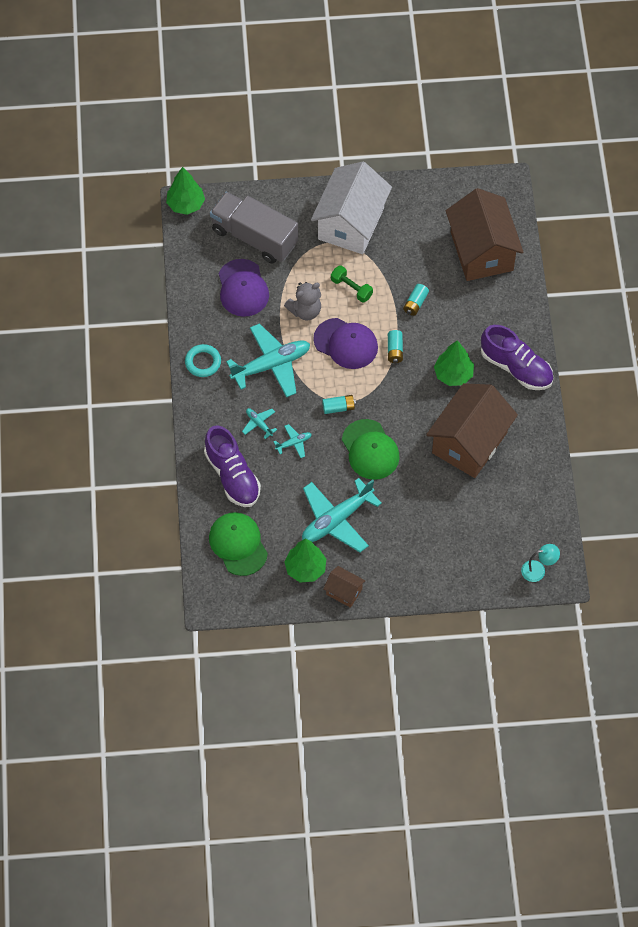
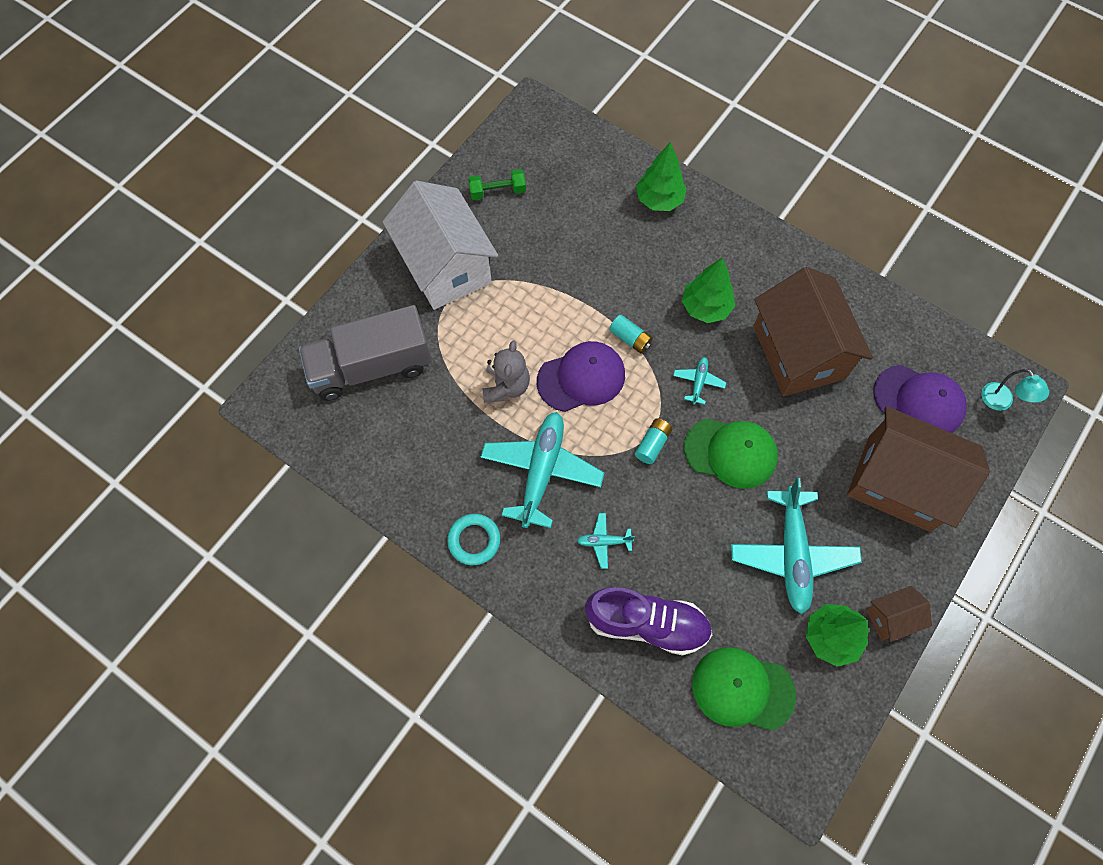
camera: 50 degrees left, 5 degrees up
(186, 204) = (264, 403): green tree -> green tree (659, 200)
(243, 288) = (421, 426): purple cap -> purple cap (919, 401)
(293, 443) = (659, 524): turquoise plane -> turquoise plane (698, 382)
(351, 288) = (520, 323): green dumbbell -> green dumbbell (497, 191)
(415, 303) = (592, 279): turquoise battery -> none
(482, 251) = (587, 180): brown house -> brown house (898, 483)
(516, 367) = (745, 248): purple shoe -> none
(538, 570) = (1001, 402): turquoise lamp -> turquoise lamp turned 120 degrees clockwise

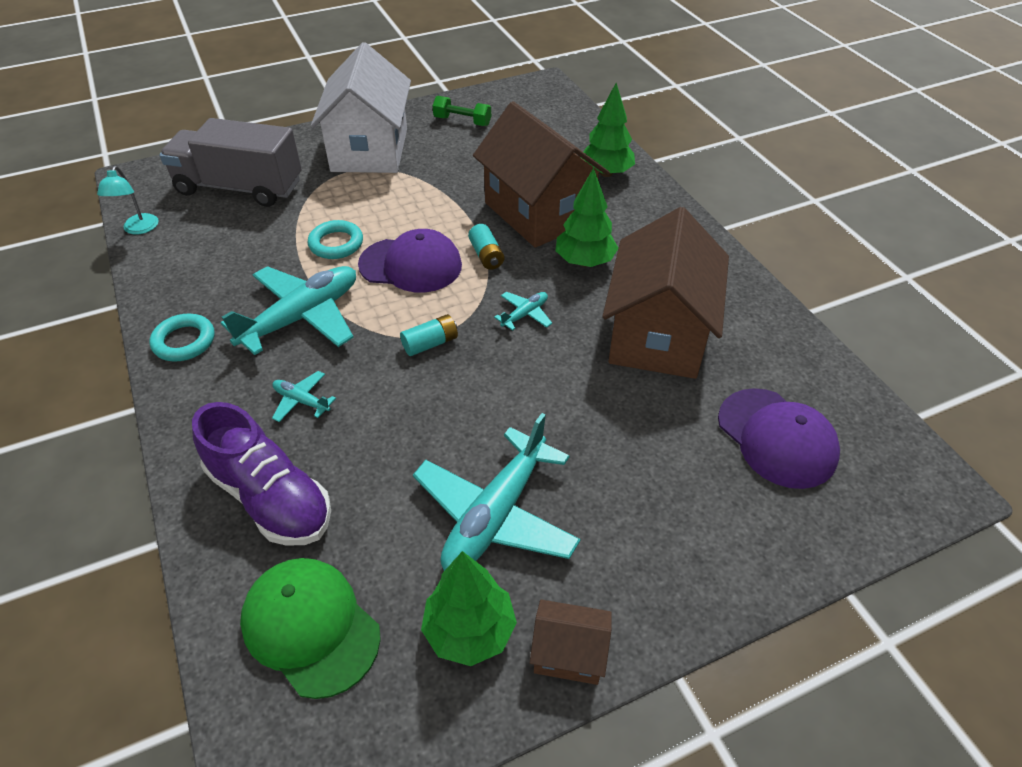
camera: 30 degrees right, 20 degrees down
(506, 386) = (336, 244): grey teddy bear -> turquoise ring
(730, 452) = (507, 386): green cap -> none
(898, 483) = (690, 507): brown house -> brown house (539, 212)
(1001, 402) = (894, 487): turquoise lamp -> turquoise lamp (138, 229)

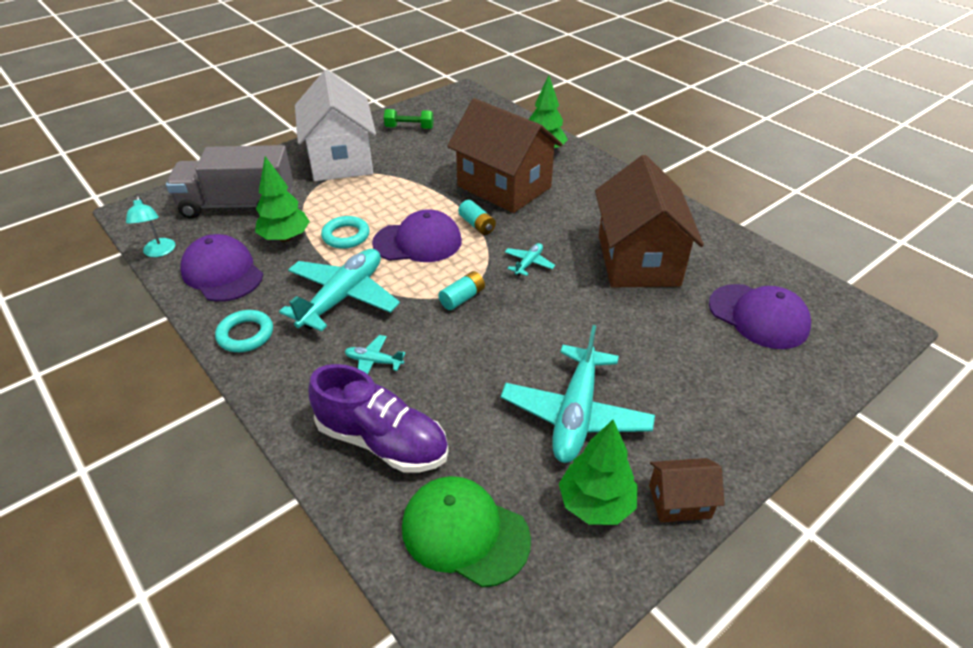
camera: 15 degrees left, 5 degrees down
(191, 264) = (222, 273): none -> purple cap
(584, 261) = (557, 217): green tree -> green tree (285, 238)

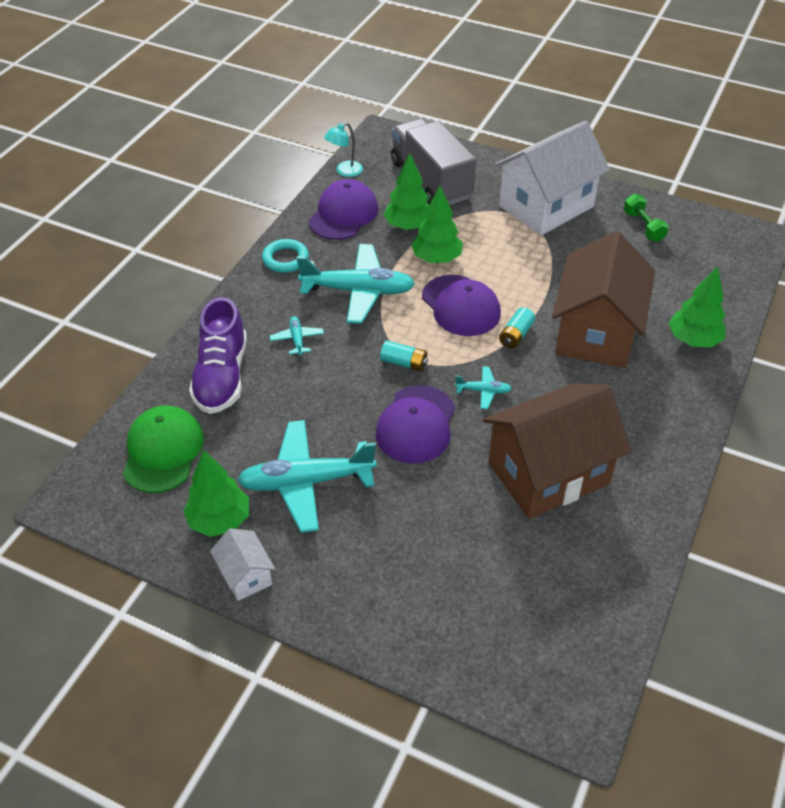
camera: 65 degrees right, 5 degrees up
(346, 236) = (436, 259): turquoise ring -> green tree
(679, 501) = (245, 575): brown house -> white house
(758, 316) = (522, 596): purple cap -> purple cap (416, 424)

